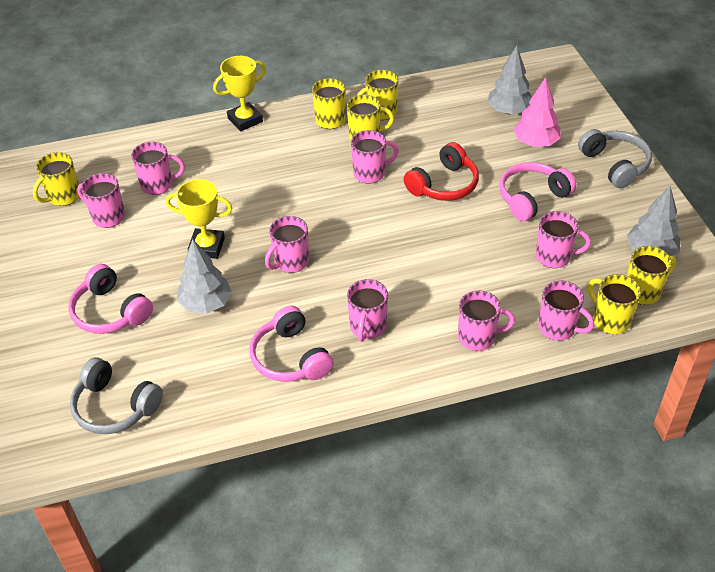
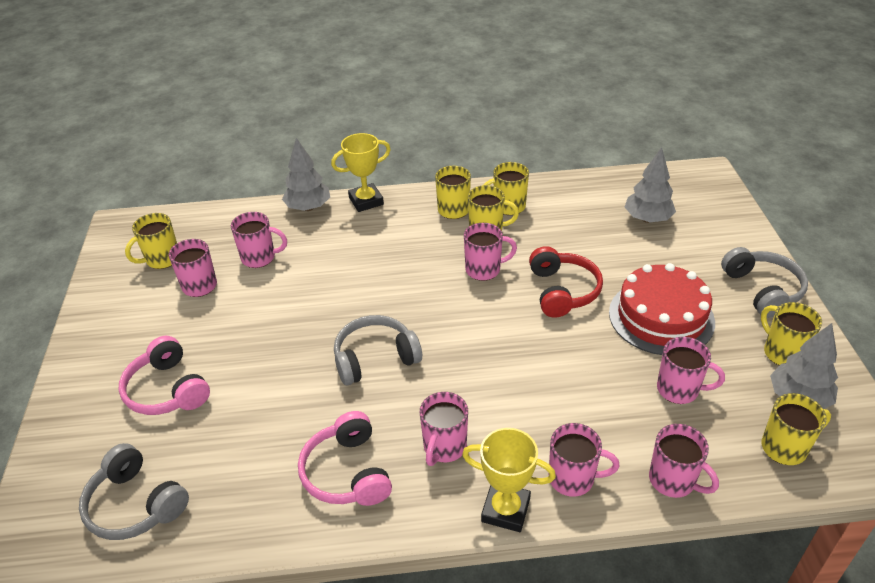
camera: 10 degrees right, 5 degrees down
(206, 304) = (271, 394): grey tree -> grey tree (308, 207)
(207, 247) = (290, 330): yellow trophy -> yellow trophy (505, 510)
(290, 262) = (375, 358): pink mug -> grey headphones
(444, 185) = (563, 291): red headphones -> red headphones turned 60 degrees counterclockwise
(532, 198) = (661, 317): pink headphones -> red cake
(535, 143) = (673, 256): pink tree -> none
(610, 320) = (740, 479): yellow mug -> yellow mug (782, 352)

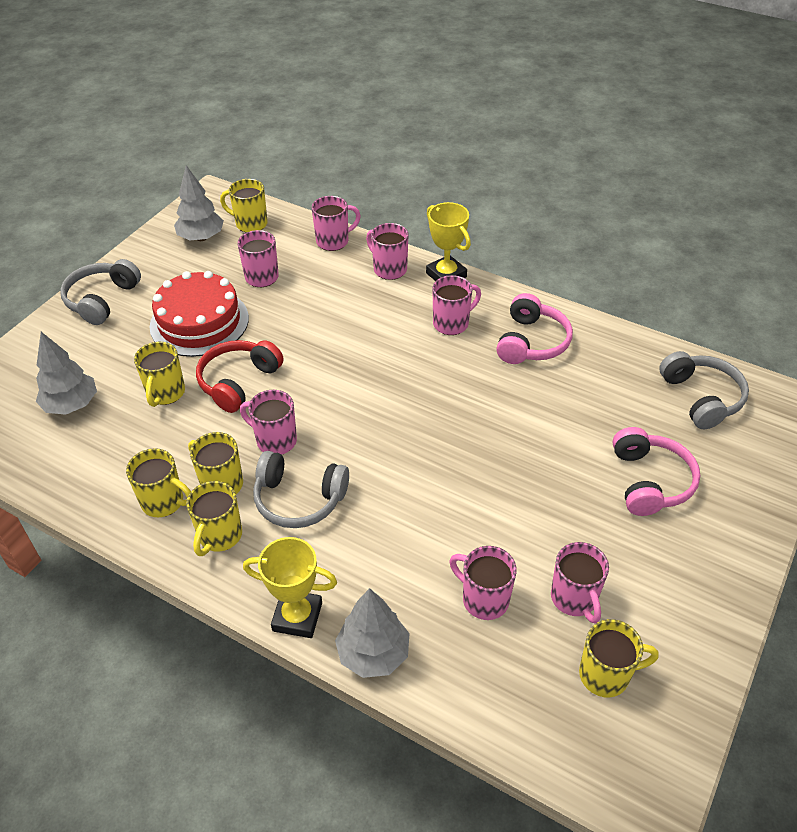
camera: 145 degrees left, 5 degrees up
(375, 358) = (448, 411): grey headphones -> grey headphones (299, 499)
(673, 480) = (333, 241): pink mug -> pink mug turned 75 degrees clockwise
(782, 352) = (165, 261): yellow mug -> yellow mug (165, 393)

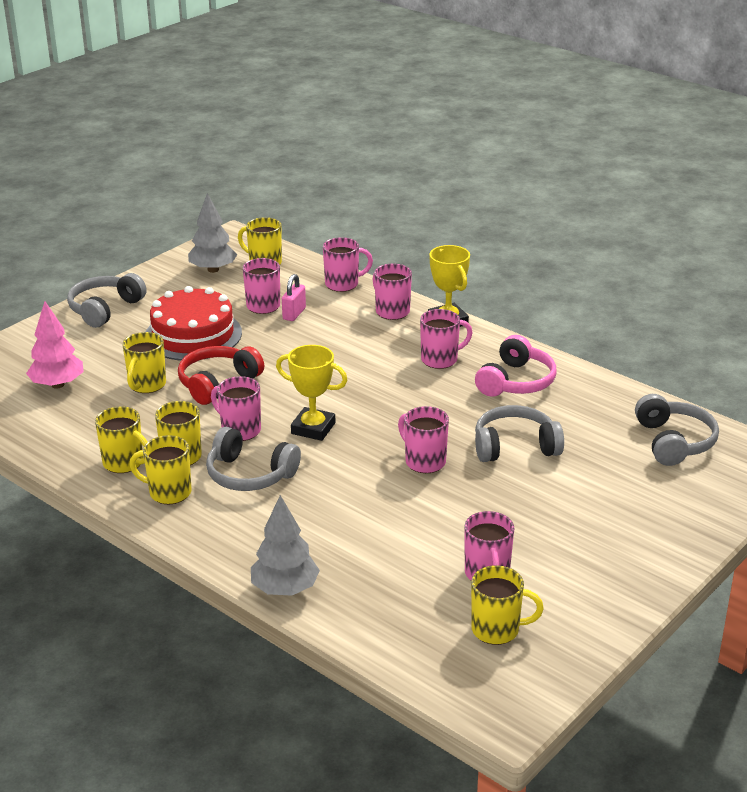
camera: 10 degrees right, 15 degrees down
(71, 405) = (57, 384): grey tree -> pink tree
(219, 536) = (168, 492): yellow mug -> yellow mug turned 75 degrees clockwise
(294, 283) = (294, 314): none -> pink padlock
(297, 617) = (223, 556): yellow trophy -> yellow trophy (313, 428)
(484, 599) = (400, 564): pink mug -> pink mug (424, 461)
(554, 424) = (515, 446): none -> grey headphones
(650, 481) = (595, 499): pink headphones -> none

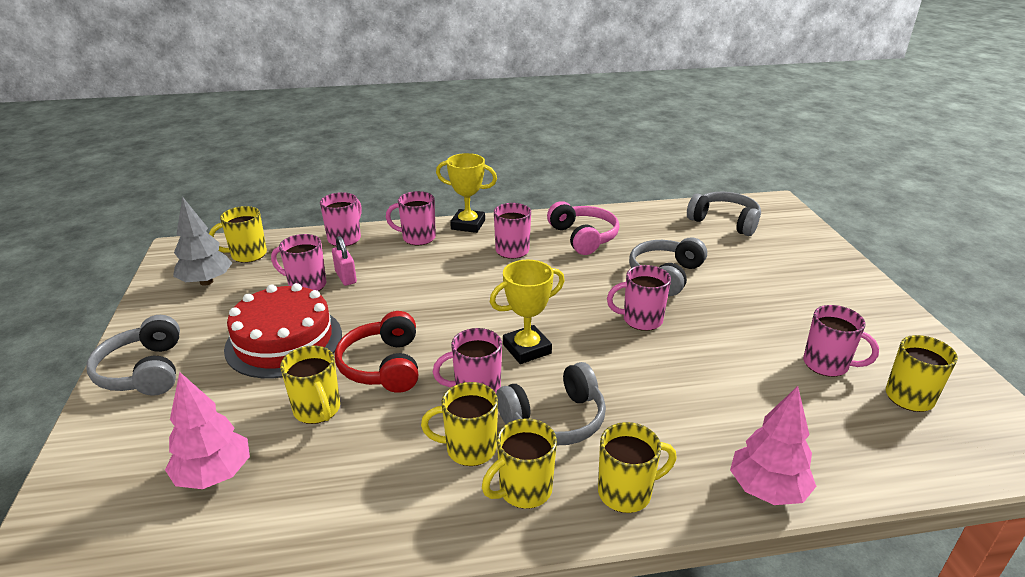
camera: 50 degrees left, 0 degrees up
(124, 463) = (431, 497): yellow mug -> yellow mug (626, 492)
(285, 589) = (767, 490): grey tree -> pink tree

